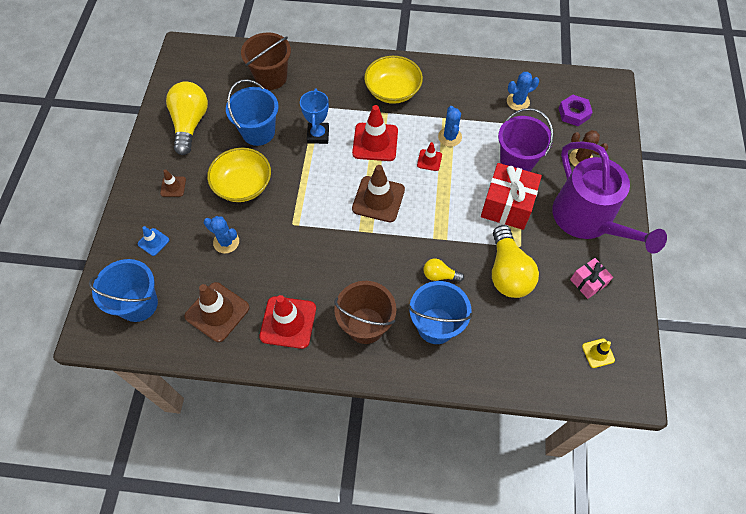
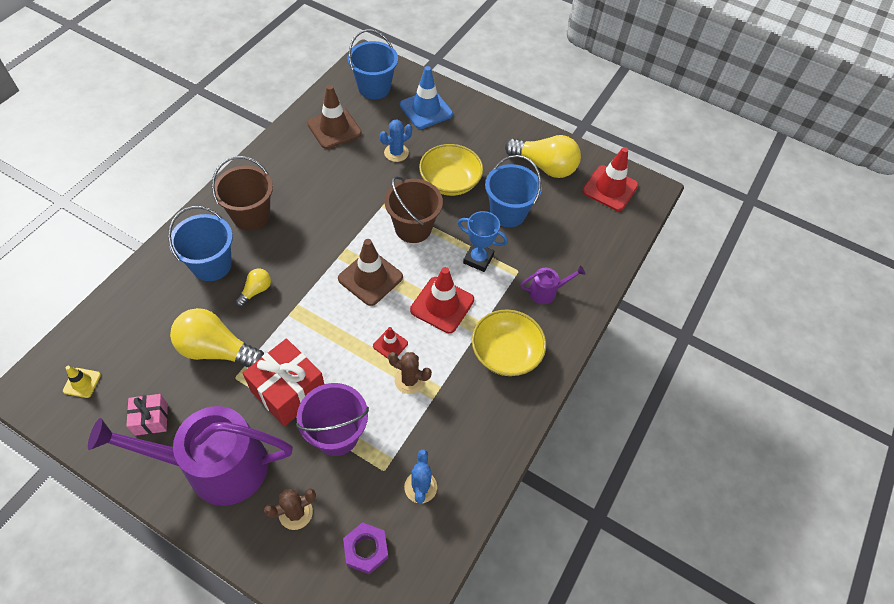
camera: 110 degrees right, 5 degrees down
(153, 242) = (426, 110): blue traffic cone -> blue traffic cone, size x1.94
(173, 186) = (476, 136): brown traffic cone -> none
(271, 77) = (578, 247): brown bucket -> brown bucket (413, 228)
(288, 322) = (293, 167): red traffic cone -> red traffic cone (610, 188)
(325, 84) = (546, 291): none -> purple watering can
(449, 137) = (409, 380): blue cactus -> brown cactus

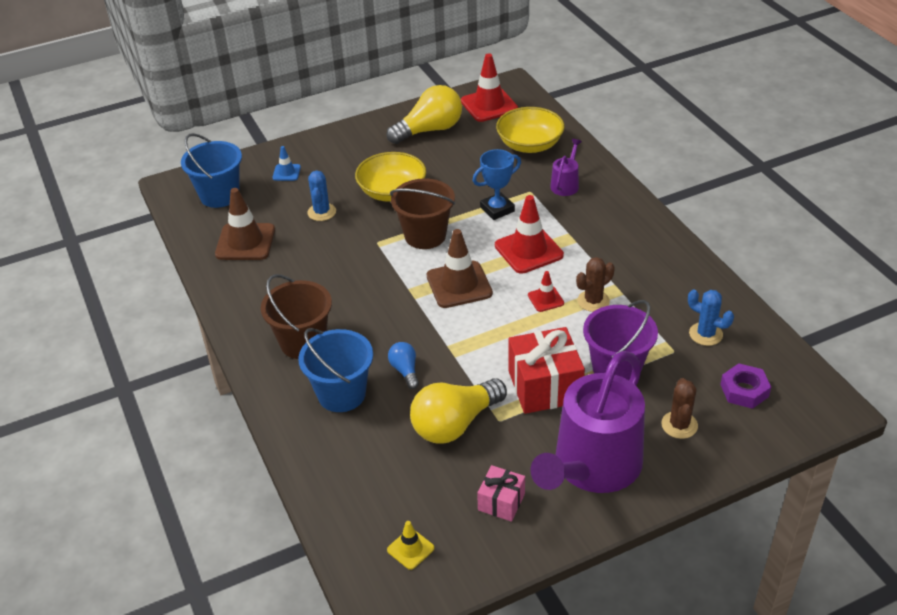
camera: 50 degrees left, 15 degrees down
(256, 291) = (405, 370): yellow light bulb -> blue light bulb
(426, 110) = (286, 172): blue traffic cone -> blue traffic cone, size x0.51
(506, 353) = (610, 232): yellow bowl -> yellow bowl (530, 145)
(508, 213) = (461, 172): blue bucket -> none

